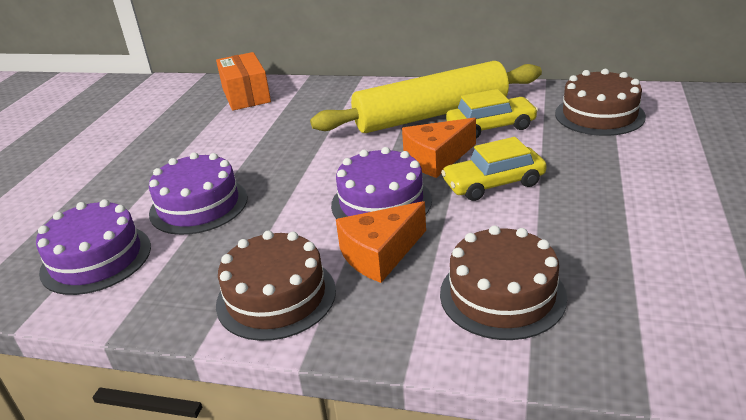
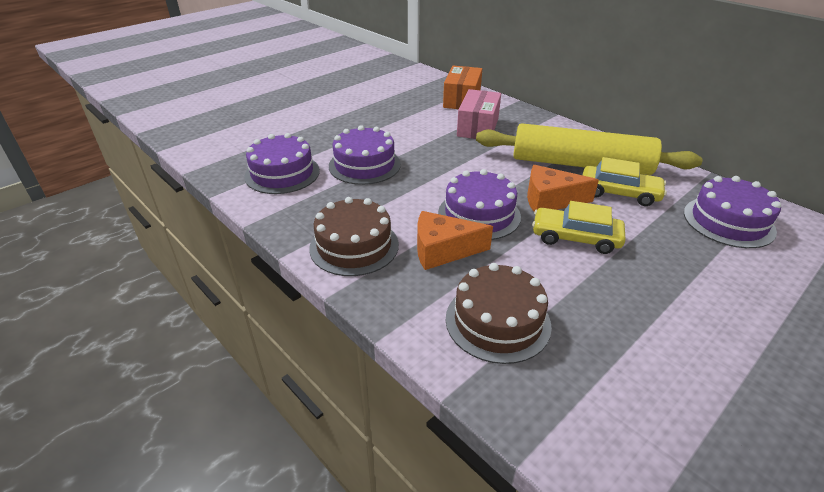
camera: 30 degrees right, 5 degrees up
(292, 117) = (478, 127): none -> pink box
(599, 115) = (728, 221): brown cake -> purple cake

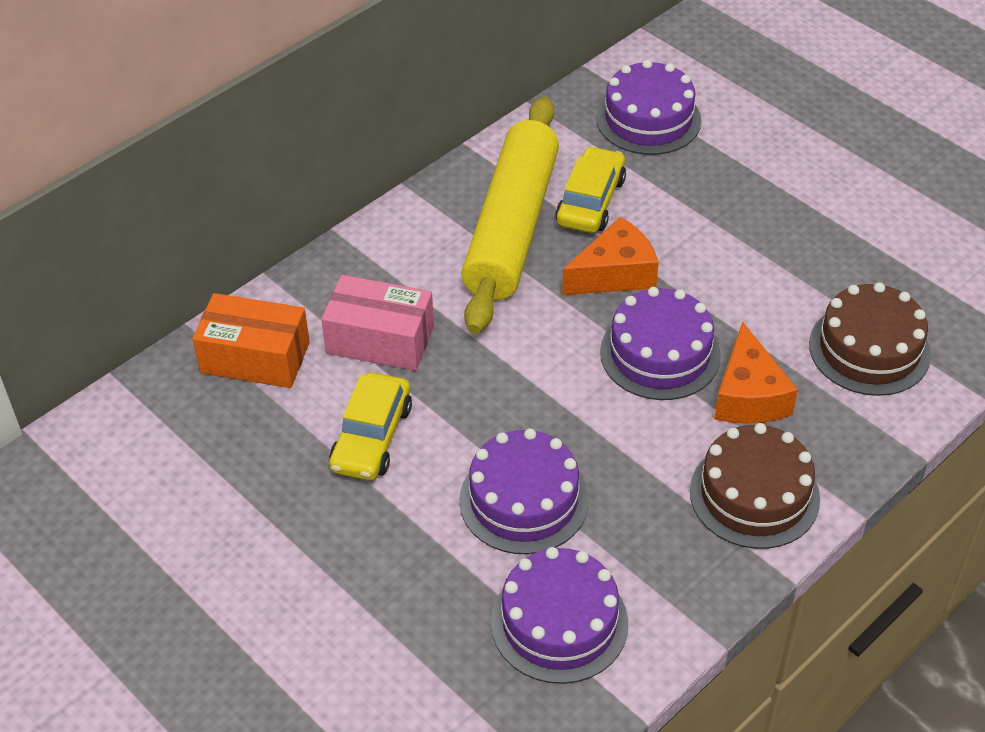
camera: 90 degrees left, 10 degrees up
(550, 200) = (615, 274): orange cheese -> orange cheese turned 120 degrees counterclockwise
(575, 238) = (701, 261): yellow car -> yellow car (371, 437)

